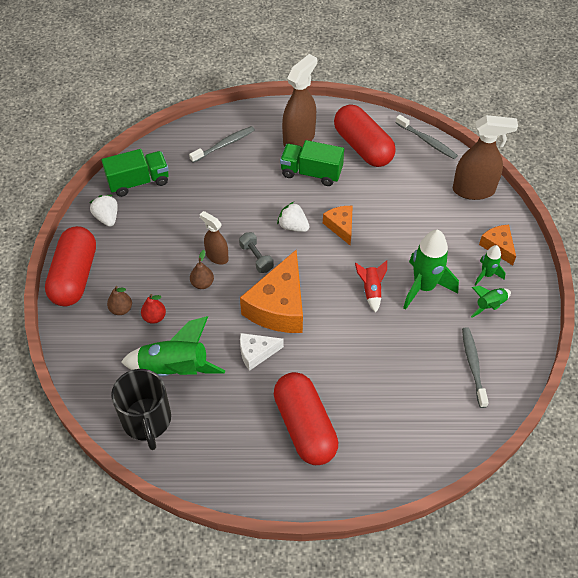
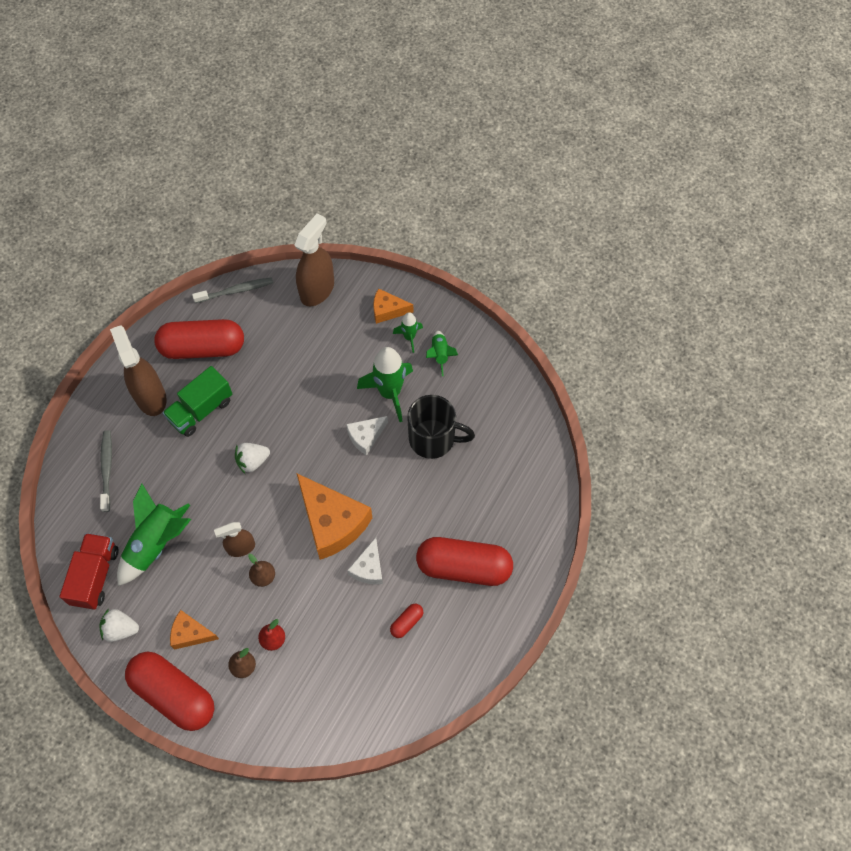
camera: 60 degrees left, 10 degrees up
(138, 182) = (95, 576): green truck -> red truck
(147, 421) = (379, 698): black mug -> black mug (433, 439)
(175, 369) = (341, 648): green rocket -> green rocket (156, 544)
(226, 407) = (406, 622): none -> red capsule
(256, 258) = (266, 513): grey dumbbell -> none
(341, 226) = (281, 421): orange cheese -> orange cheese (191, 633)
(371, 290) = (366, 437): red rocket -> white cheese
(473, 366) = (486, 403): grey toothbrush -> none

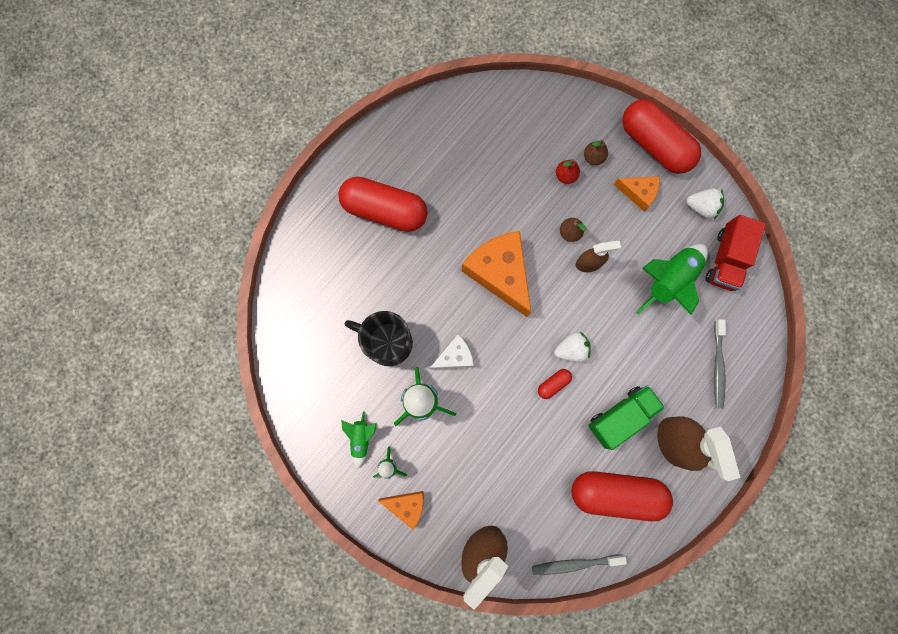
camera: 170 degrees left, 15 degrees up
(368, 568) = (472, 224): white cheese -> none
(406, 622) = (445, 170): red capsule -> red capsule (553, 384)

